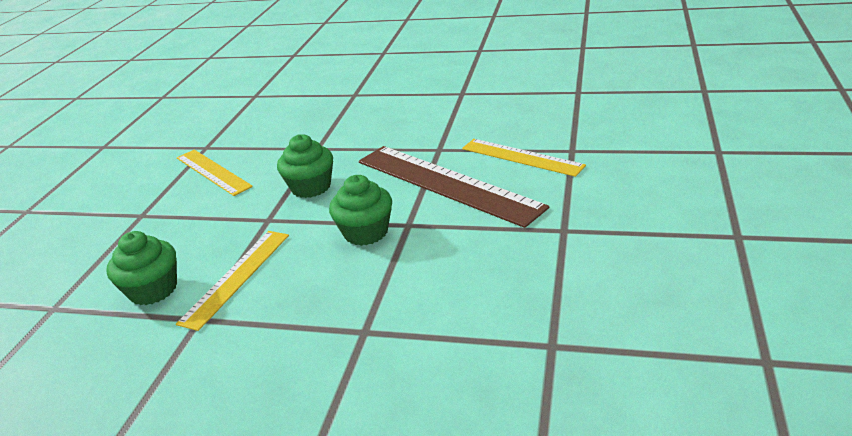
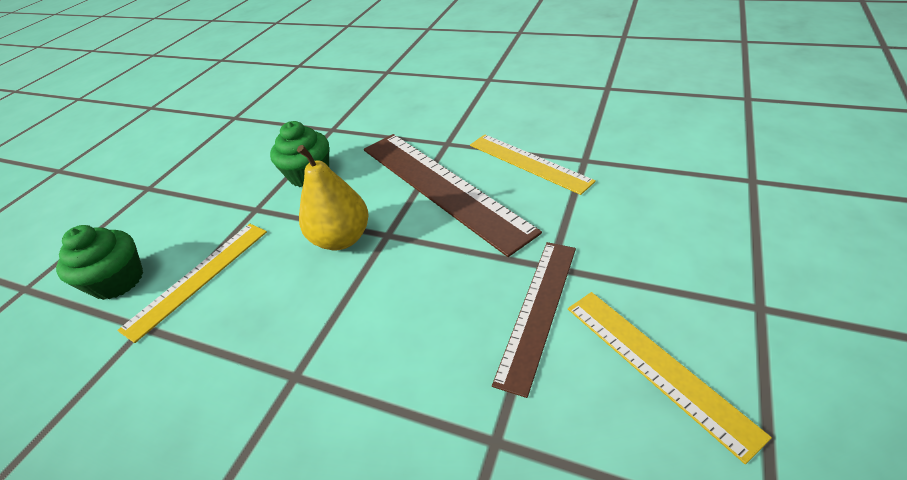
camera: 10 degrees right, 10 degrees up
(212, 172) = (229, 146): yellow ruler -> yellow ruler (656, 366)
(366, 232) = (342, 239): green cupcake -> yellow pear
(561, 260) = (538, 310): none -> brown ruler

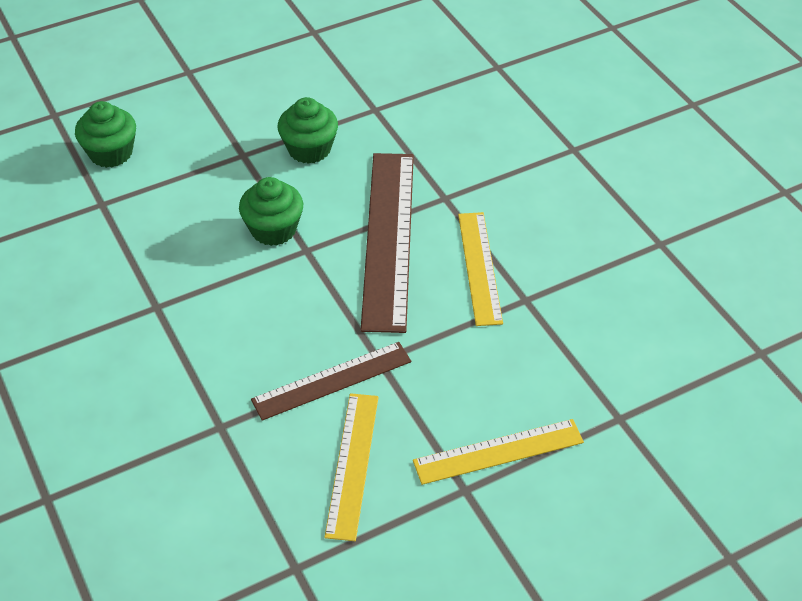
camera: 35 degrees right, 5 degrees up
(198, 277) = (159, 189): yellow ruler -> yellow ruler (498, 451)
(342, 239) = (273, 229): yellow pear -> green cupcake

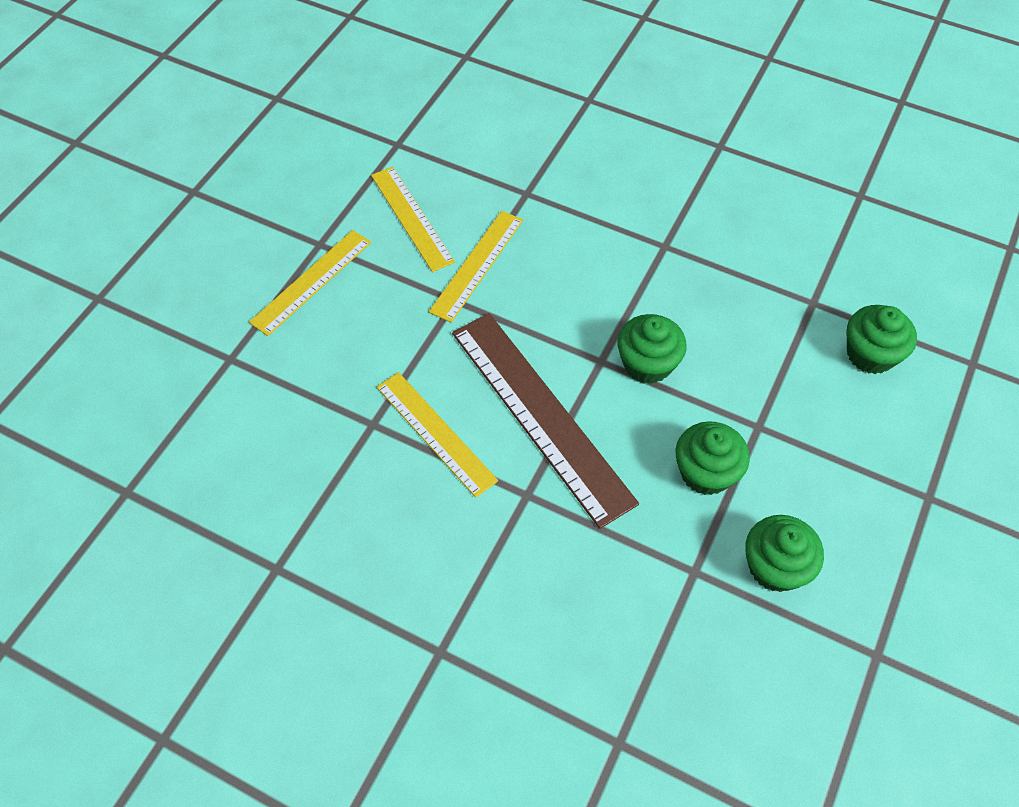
camera: 145 degrees right, 10 degrees up
(323, 88) = (775, 566): none -> green cupcake
(332, 380) = (477, 265): brown ruler -> yellow ruler

